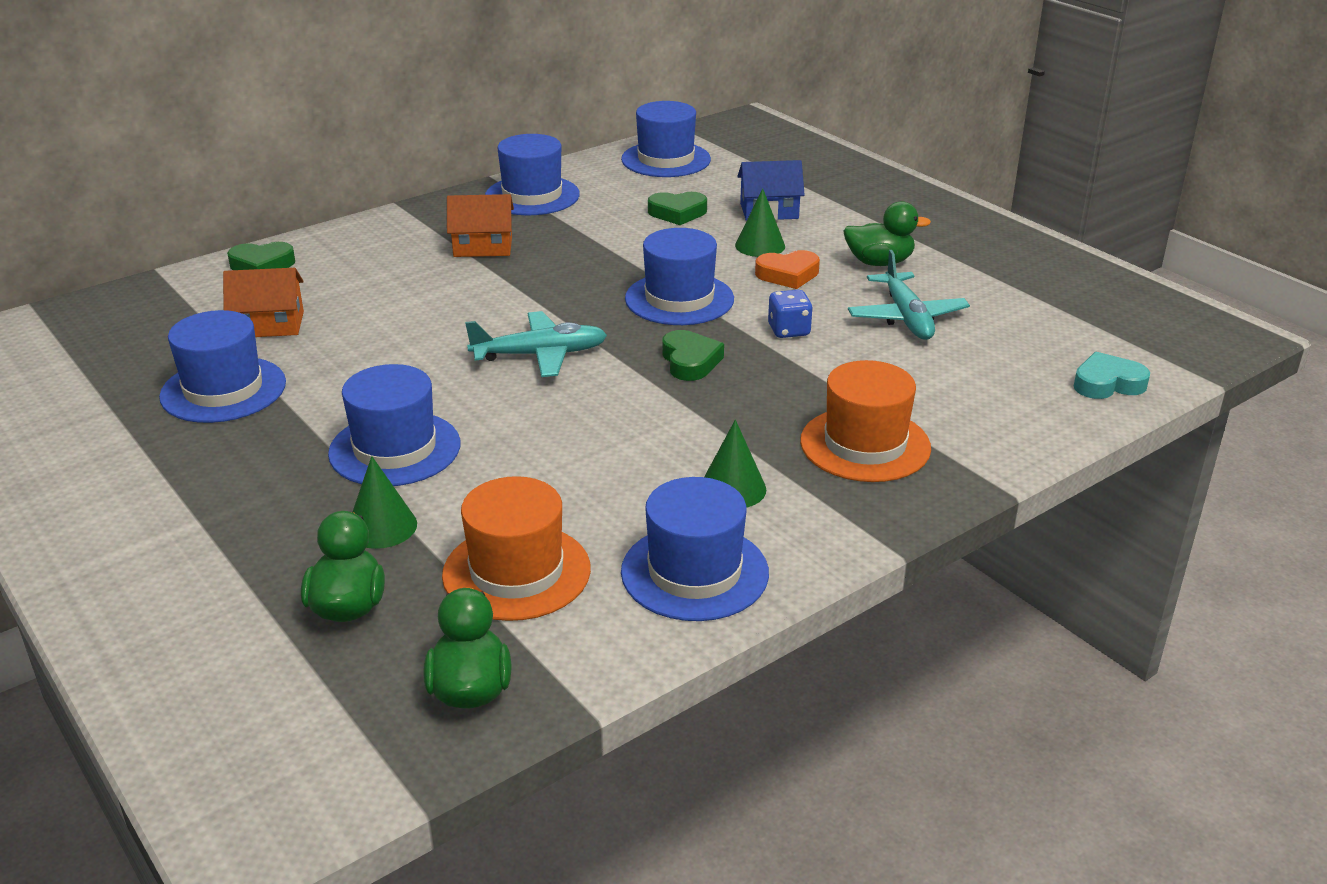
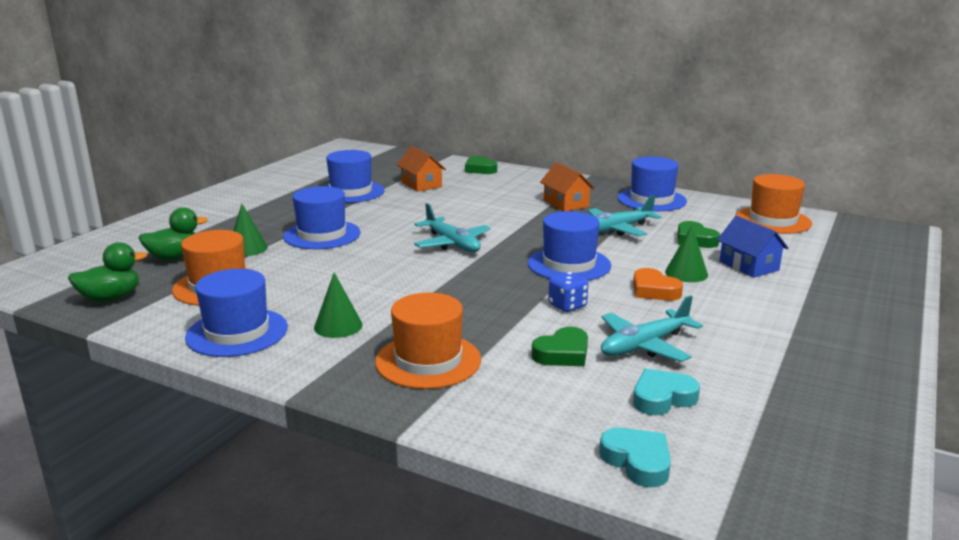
camera: 65 degrees right, 10 degrees down
(603, 243) = (616, 229): none -> turquoise plane
(666, 159) = (773, 220): blue hat -> orange hat
(690, 361) = (488, 283): green heart -> green heart (562, 353)
(879, 262) = (726, 319): green duck -> none
(1010, 340) = (662, 398): none -> turquoise heart

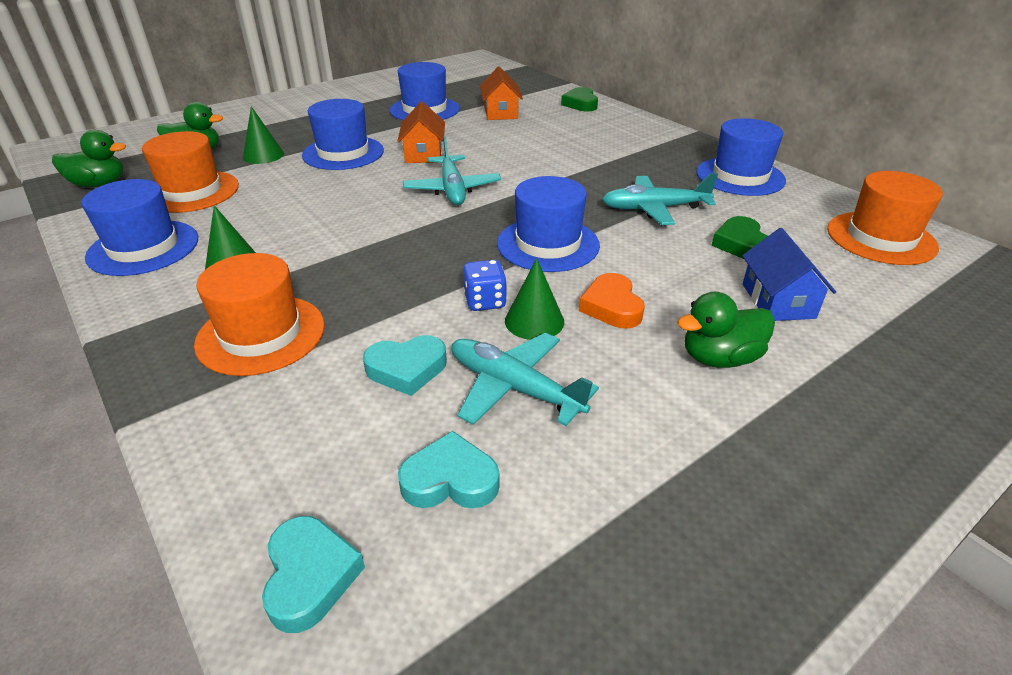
camera: 25 degrees right, 15 degrees up
(562, 353) = (407, 369): green heart -> turquoise heart
(566, 203) = (629, 162): orange house -> orange house (423, 153)
(644, 345) = (514, 388): turquoise plane -> turquoise plane turned 45 degrees clockwise
(686, 273) = (679, 291): green cone -> green cone (534, 321)
(747, 302) = (719, 358): none -> green duck

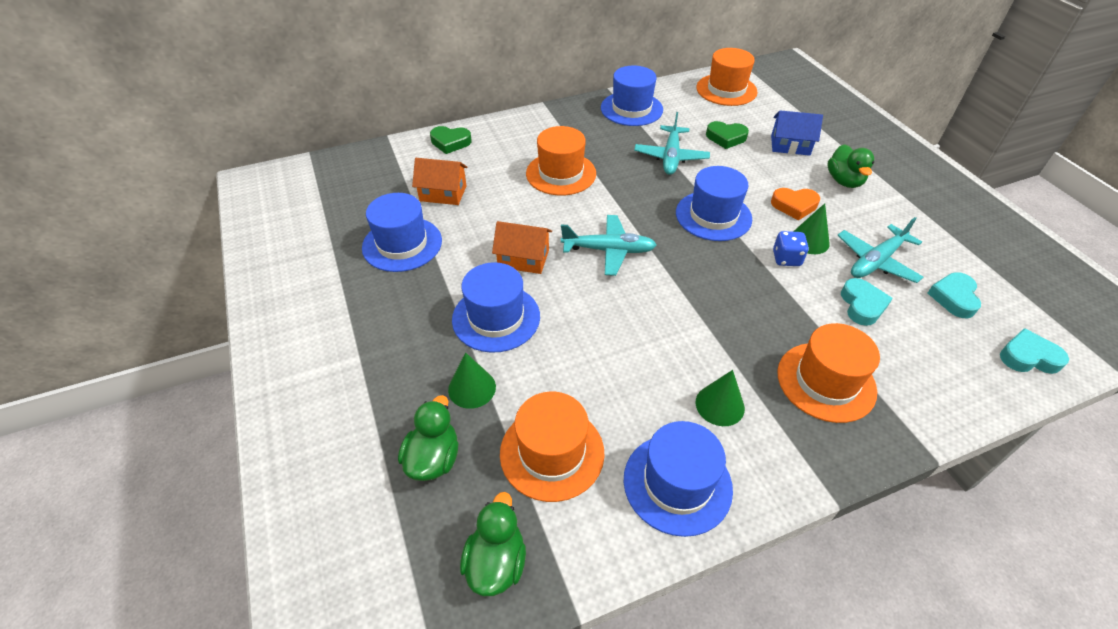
camera: 75 degrees left, 10 degrees up
(568, 154) = (561, 173): none -> orange hat

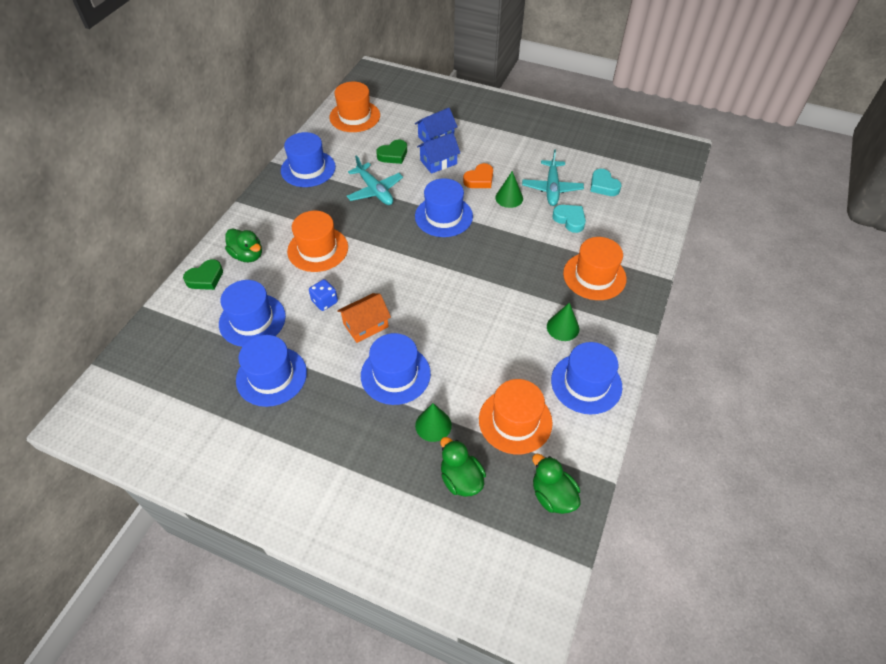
camera: 45 degrees left, 5 degrees up
(443, 193) = (252, 320): orange house -> blue hat
(609, 250) = (410, 282): turquoise plane -> none
(766, 167) = (438, 162): none -> blue house
(786, 259) = (509, 217): blue dice -> blue dice (325, 302)
(844, 181) = (488, 145): green duck -> green duck (247, 255)
(1028, 357) = (658, 197): turquoise heart -> none

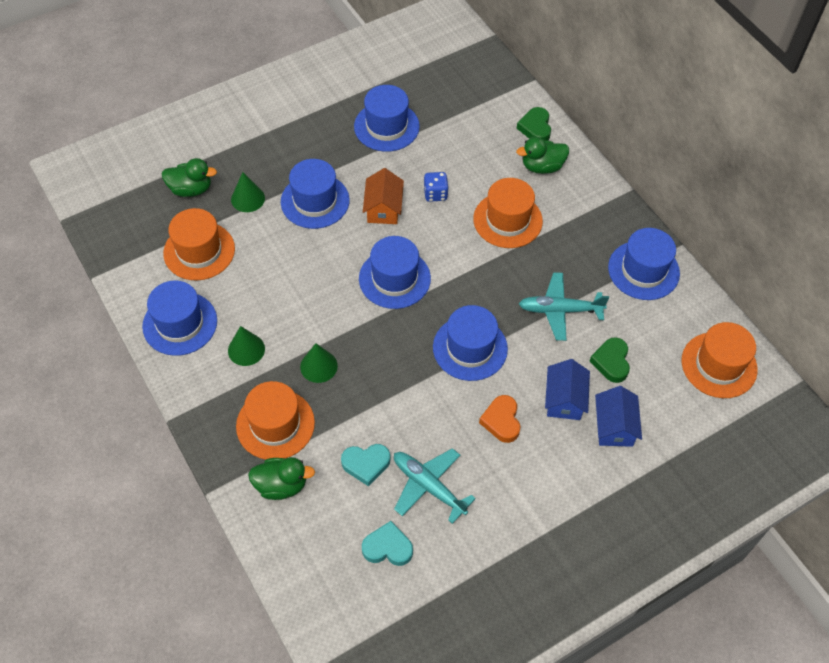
camera: 125 degrees right, 5 degrees up
(252, 320) = (457, 138): blue hat -> blue hat (394, 278)
(509, 198) = (448, 429): green cone -> green cone (318, 366)
(552, 495) = (124, 233): green duck -> green duck (281, 485)

